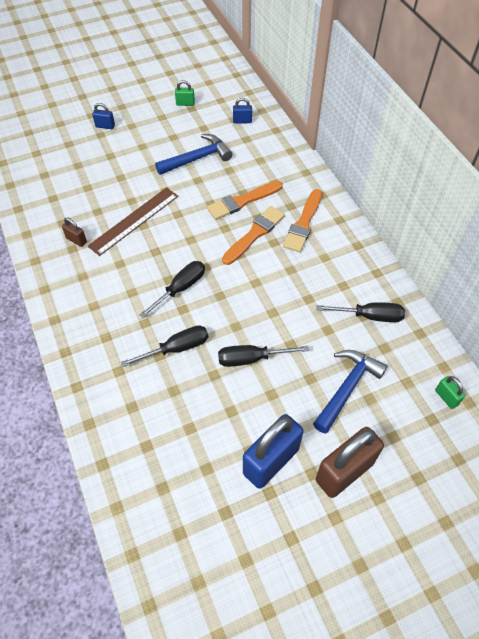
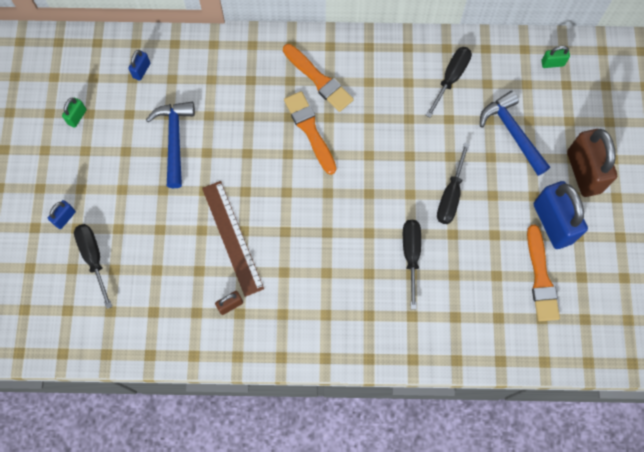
camera: 65 degrees left, 15 degrees up
(180, 289) = (344, 225): black screwdriver -> black screwdriver (94, 258)
(242, 201) = (260, 122): orange brush -> orange brush (541, 278)

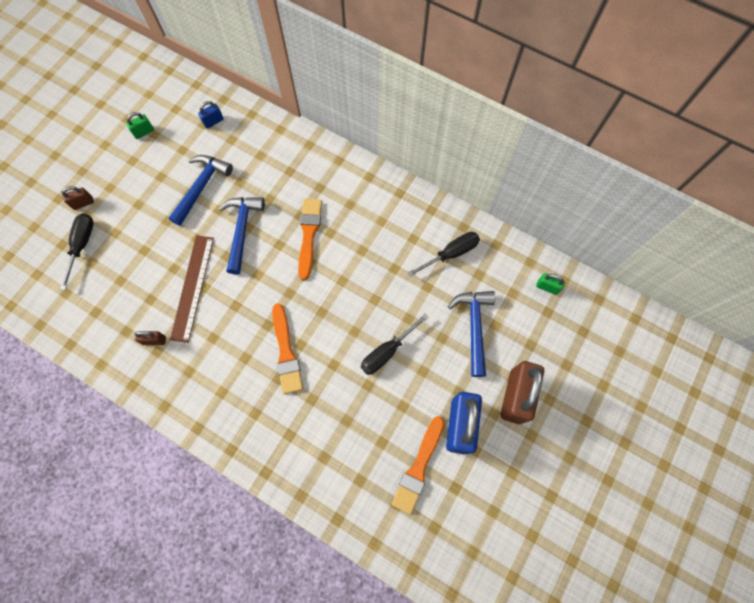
camera: 30 degrees right, 0 degrees up
(65, 218) = (83, 203): blue padlock -> brown padlock
(243, 159) = (242, 230): none -> blue hammer
(319, 80) = (342, 199): orange brush -> orange brush (286, 352)
(411, 255) = (321, 383): black screwdriver -> none

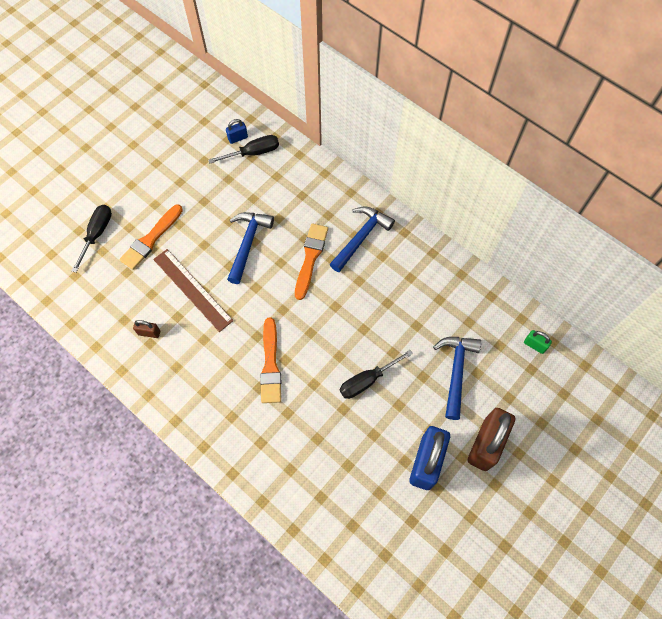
camera: 10 degrees right, 5 degrees down
(83, 203) = (104, 195): brown padlock -> none
(144, 132) = (171, 138): green padlock -> none
(192, 287) = (192, 289): brown ruler -> brown ruler turned 60 degrees counterclockwise
(201, 187) = (216, 197): blue hammer -> blue hammer (361, 237)
(418, 467) = (379, 495): orange brush -> orange brush (151, 239)
(450, 254) = (444, 298): black screwdriver -> black screwdriver (253, 153)

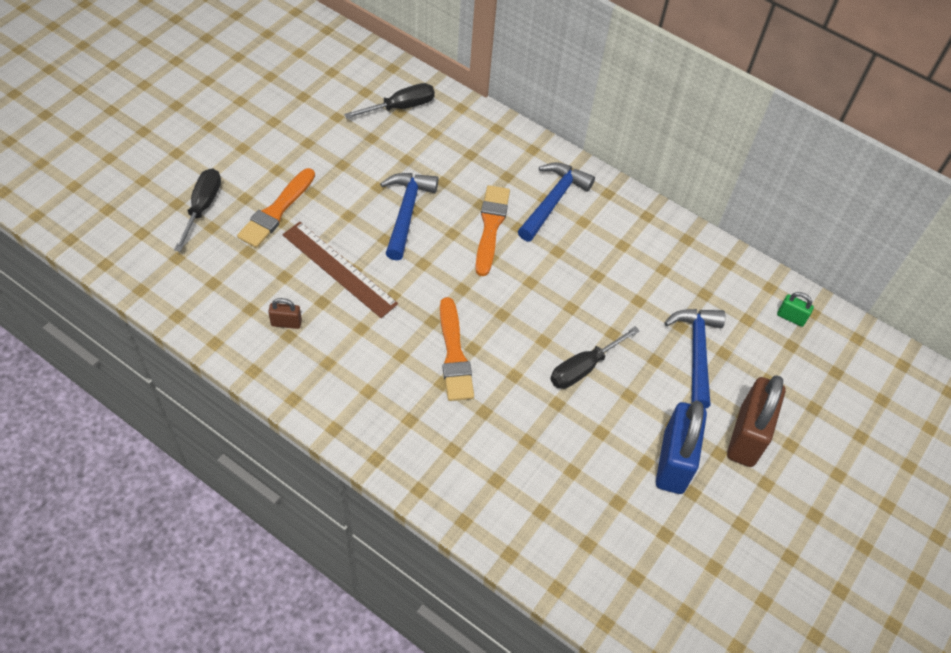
camera: 10 degrees left, 10 degrees down
(238, 138) = (378, 90): blue padlock -> none

